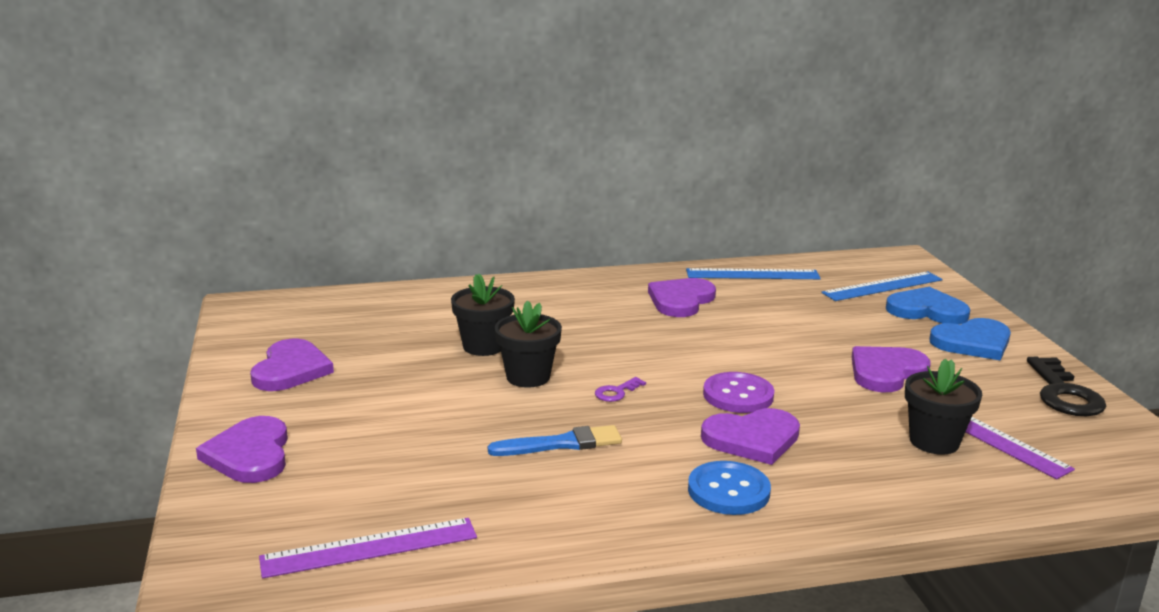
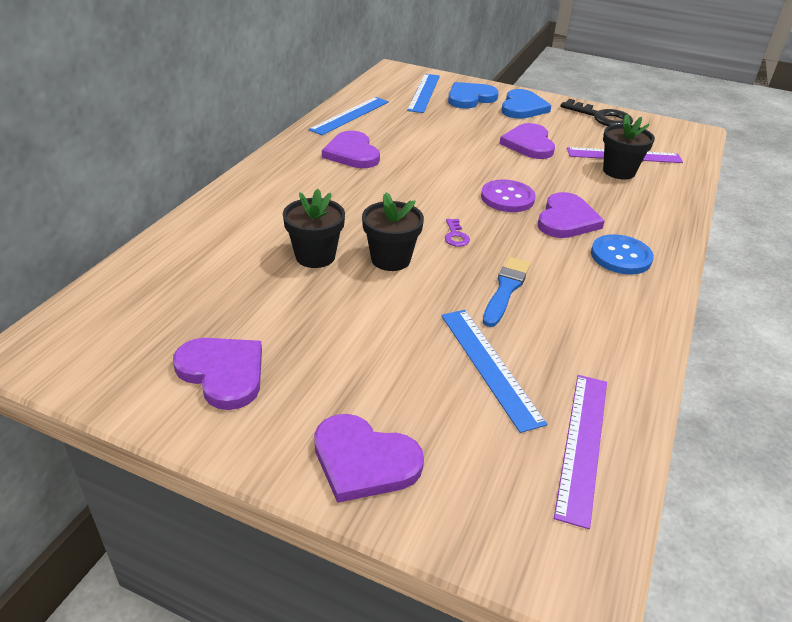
camera: 55 degrees left, 15 degrees up
(429, 471) = (490, 366): none -> blue ruler

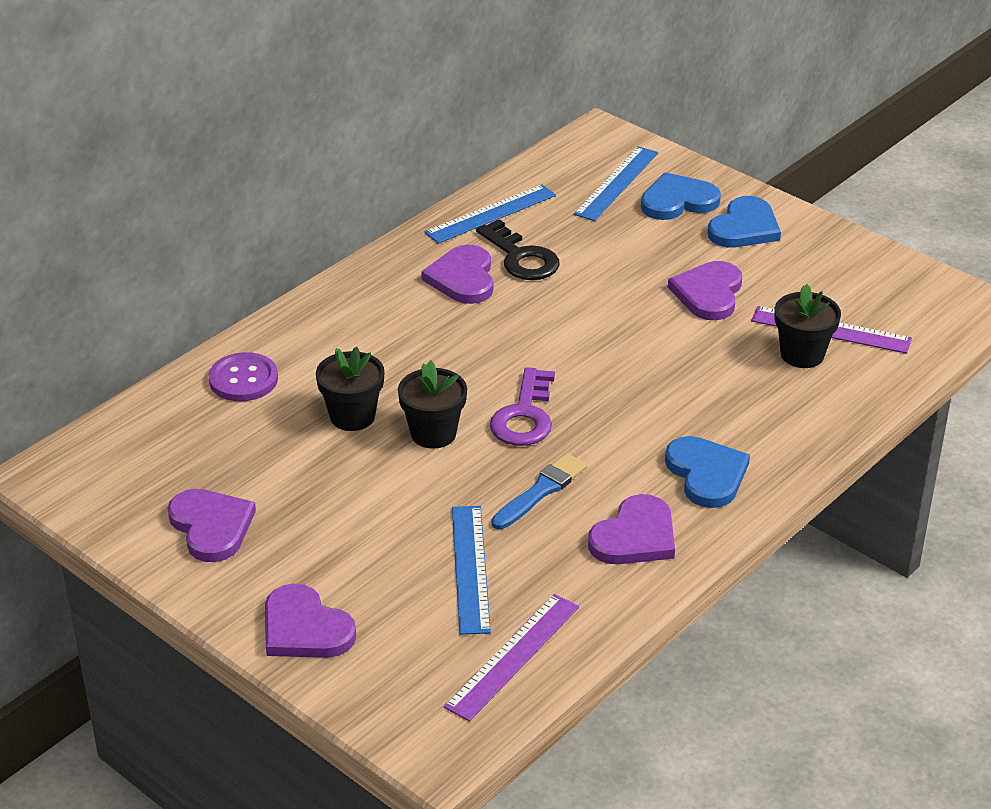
camera: 20 degrees right, 0 degrees up
(455, 236) = (525, 416): purple key -> purple key, size x2.04
(507, 198) = (622, 373): purple button -> purple button (243, 379)
(566, 219) = (676, 415): purple heart -> purple heart (635, 536)
(601, 117) = (851, 259): black key -> black key (521, 257)
(621, 256) = (706, 474): blue button -> blue heart

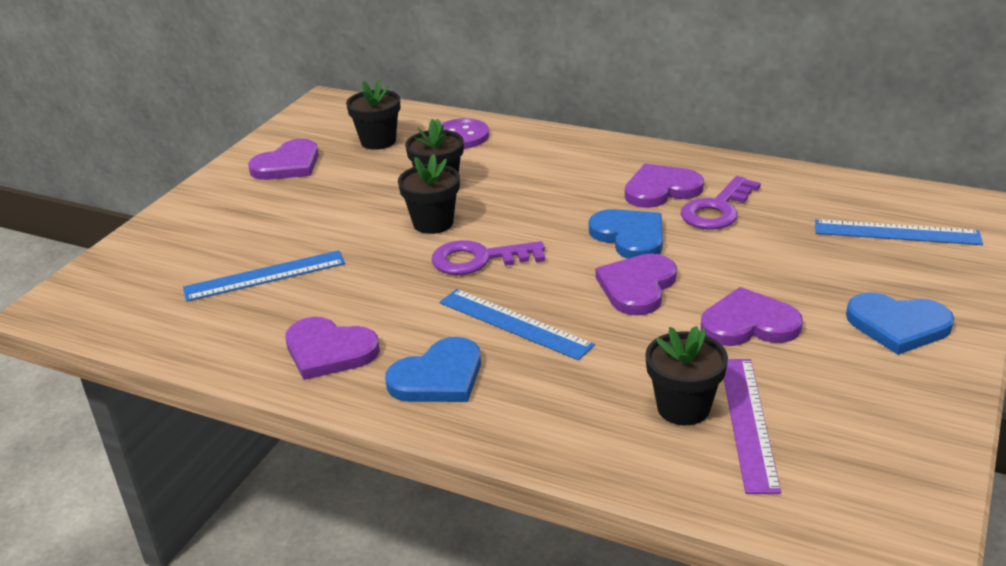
camera: 75 degrees right, 5 degrees down
(205, 445) = (378, 141): none -> black flower pot
(304, 628) = (183, 223): purple heart -> purple heart (637, 287)
(491, 214) = (773, 181): blue ruler -> blue ruler (514, 323)
(513, 656) = (159, 318): purple ruler -> none
(521, 257) = (717, 209): black key -> purple key
(541, 491) = (377, 288): blue brush -> none
(678, 201) = (904, 274): blue heart -> blue heart (630, 236)

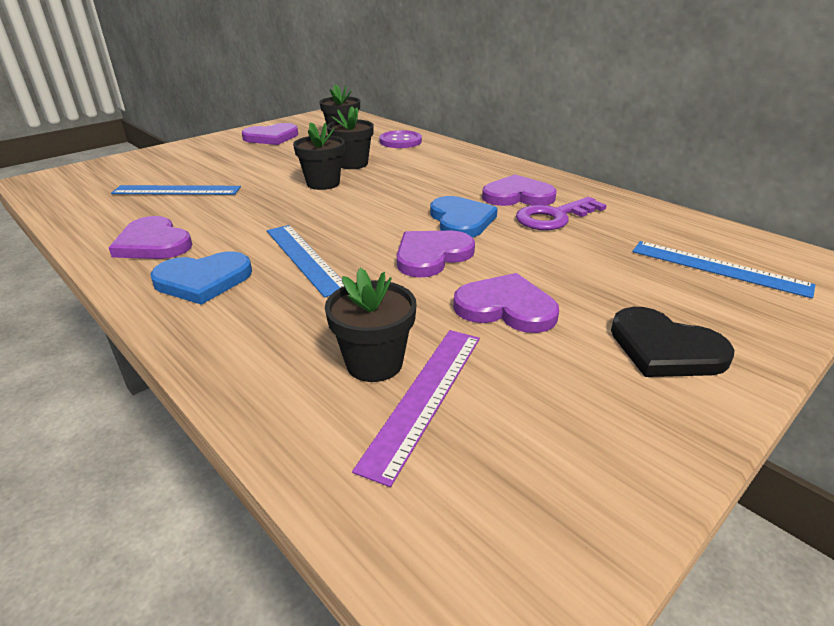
camera: 20 degrees right, 0 degrees up
(479, 259) = (328, 211): purple key -> none
(898, 325) = (665, 348): blue heart -> black heart

